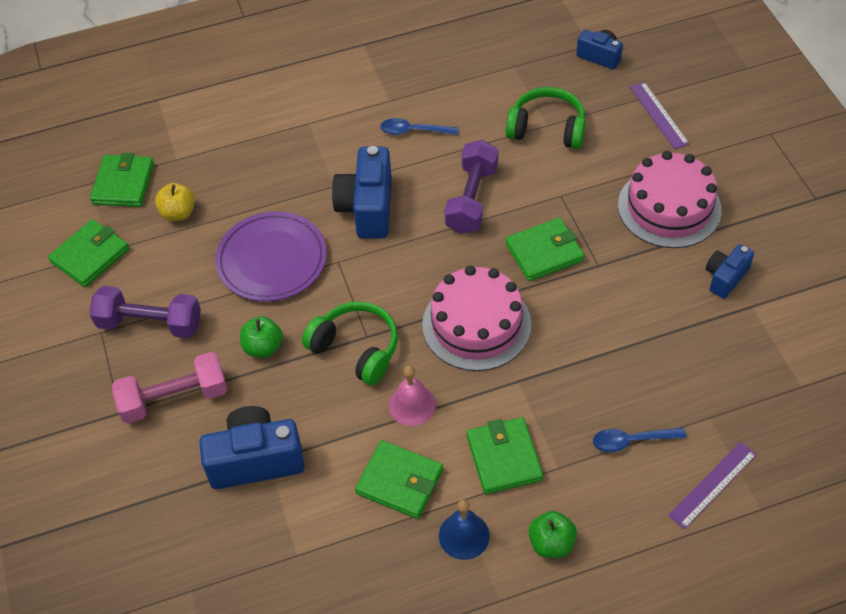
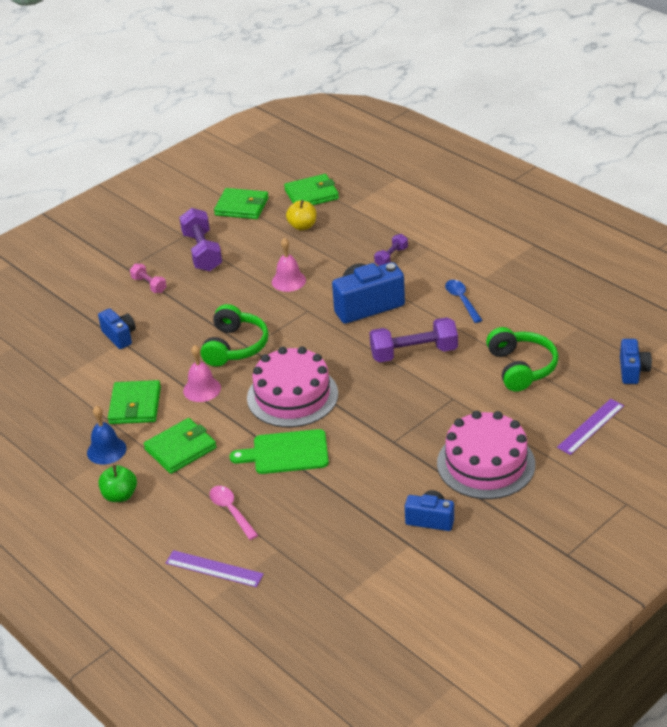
camera: 65 degrees right, 15 degrees down
(174, 398) = (149, 285): pink dumbbell -> pink dumbbell, size x0.54
(256, 460) = (119, 336): blue camera -> blue camera, size x0.58
(263, 347) = (211, 305): green apple -> none
(272, 260) = (288, 281): purple plate -> pink bell
(298, 158) = (391, 257): none -> purple dumbbell
(544, 252) = (386, 408): green wallet -> none
(565, 360) = (286, 452): none -> green cutting board
(631, 441) = (231, 511): blue spoon -> pink spoon

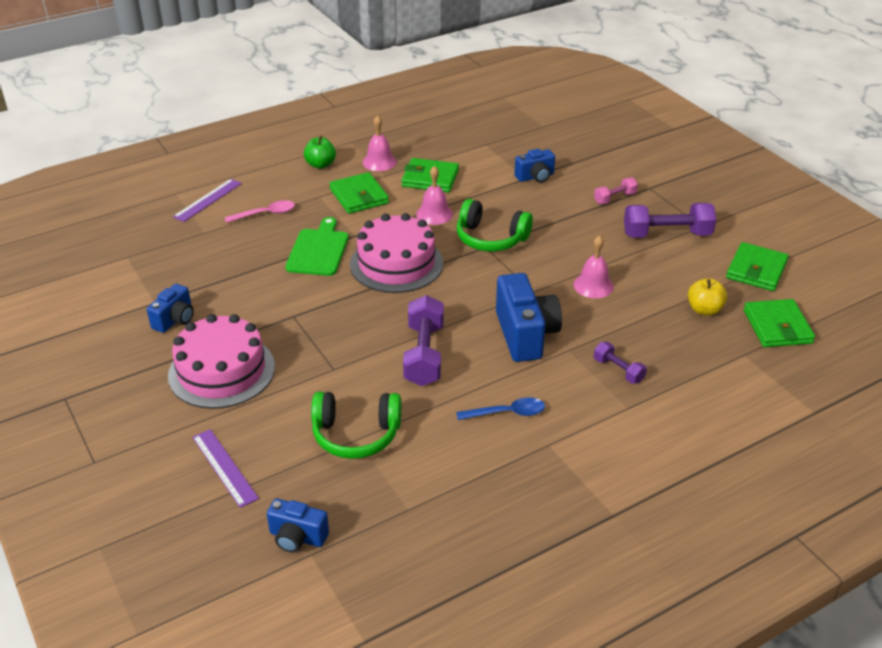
camera: 100 degrees right, 0 degrees up
(106, 450) = (379, 162): blue bell -> pink bell

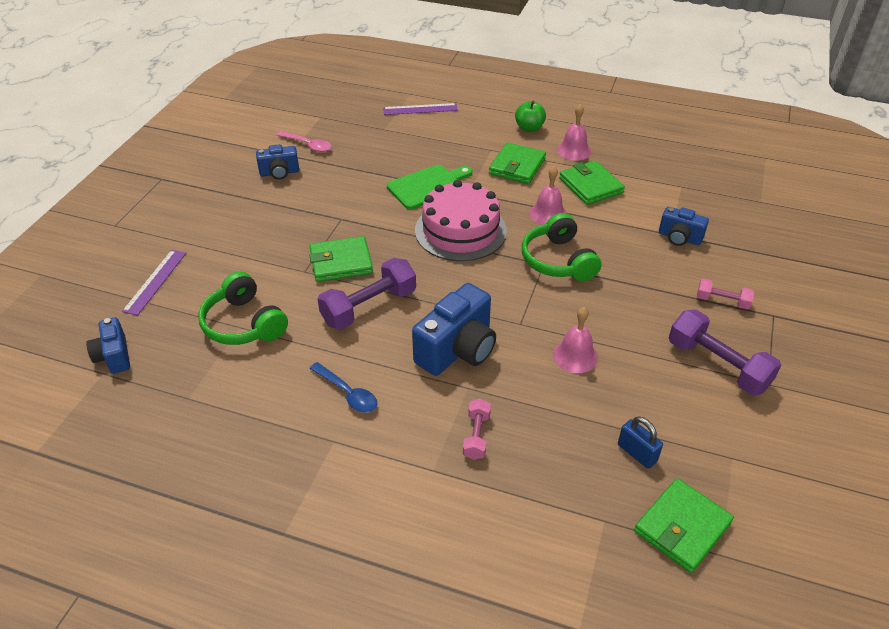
camera: 50 degrees right, 5 degrees up
(221, 371) = (249, 223): pink cake -> none
(265, 214) = (437, 140): pink spoon -> pink spoon (308, 145)
(618, 370) = (476, 436): purple dumbbell -> pink dumbbell
(704, 310) = (637, 453): yellow apple -> blue padlock
(756, 270) = (754, 462): green wallet -> green wallet (341, 262)

